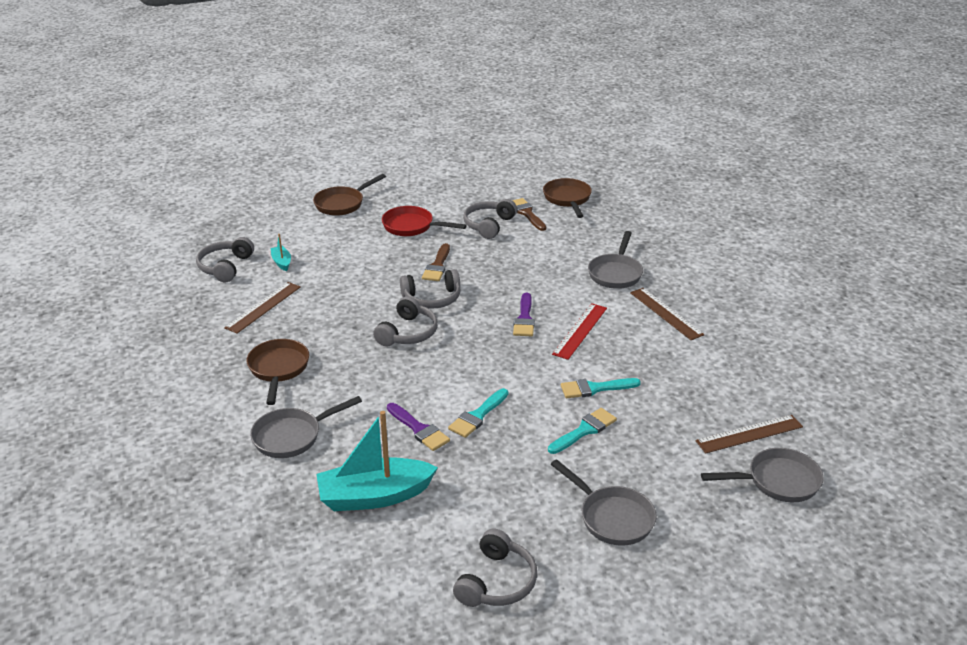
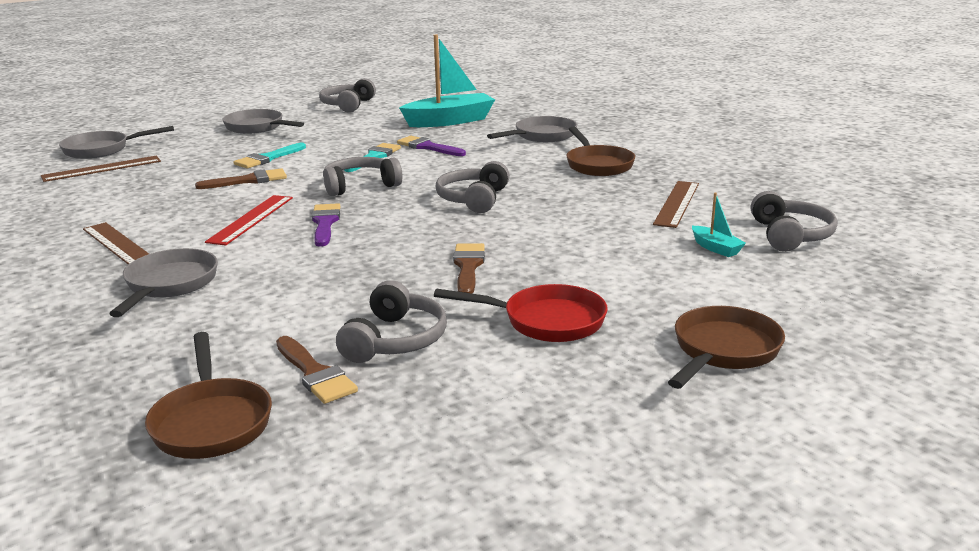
camera: 170 degrees right, 10 degrees down
(432, 298) = (458, 230): grey headphones -> grey headphones (360, 186)
(595, 388) = (248, 180): turquoise brush -> brown brush

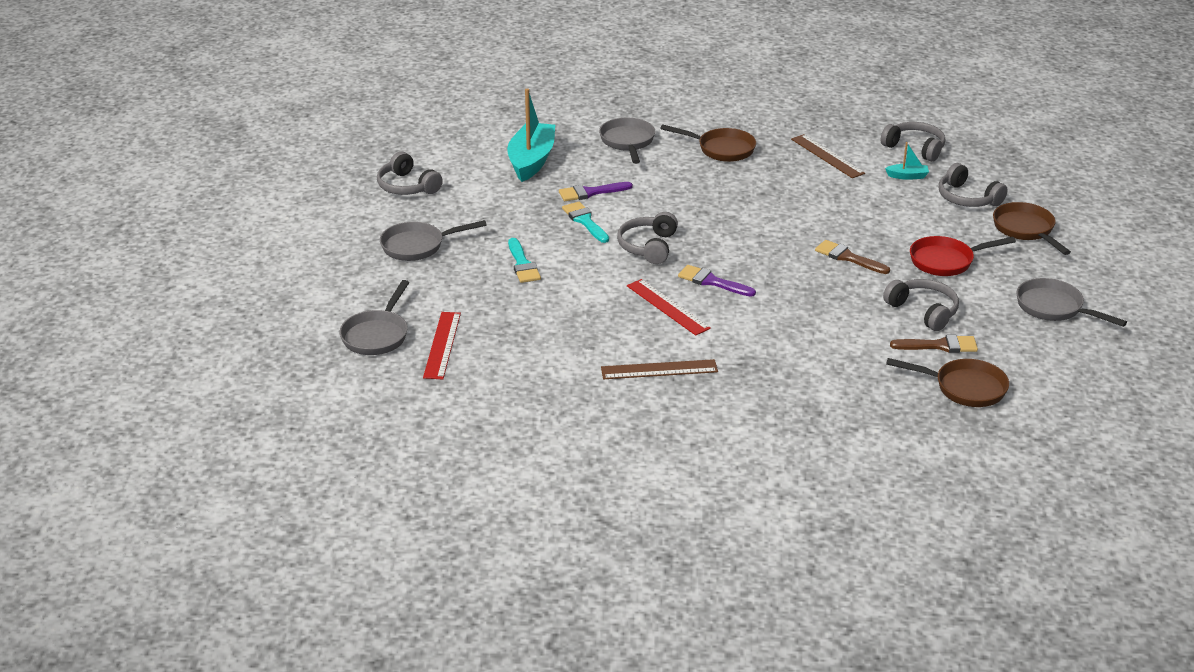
camera: 55 degrees left, 10 degrees up
(102, 169) = (442, 345): brown ruler -> red ruler
(169, 285) = (760, 364): grey pan -> grey pan (1054, 308)
(248, 180) = (572, 287): brown brush -> none
(473, 199) = (733, 216): grey headphones -> grey headphones (967, 198)
(546, 321) = (946, 261): red pan -> red pan turned 150 degrees counterclockwise

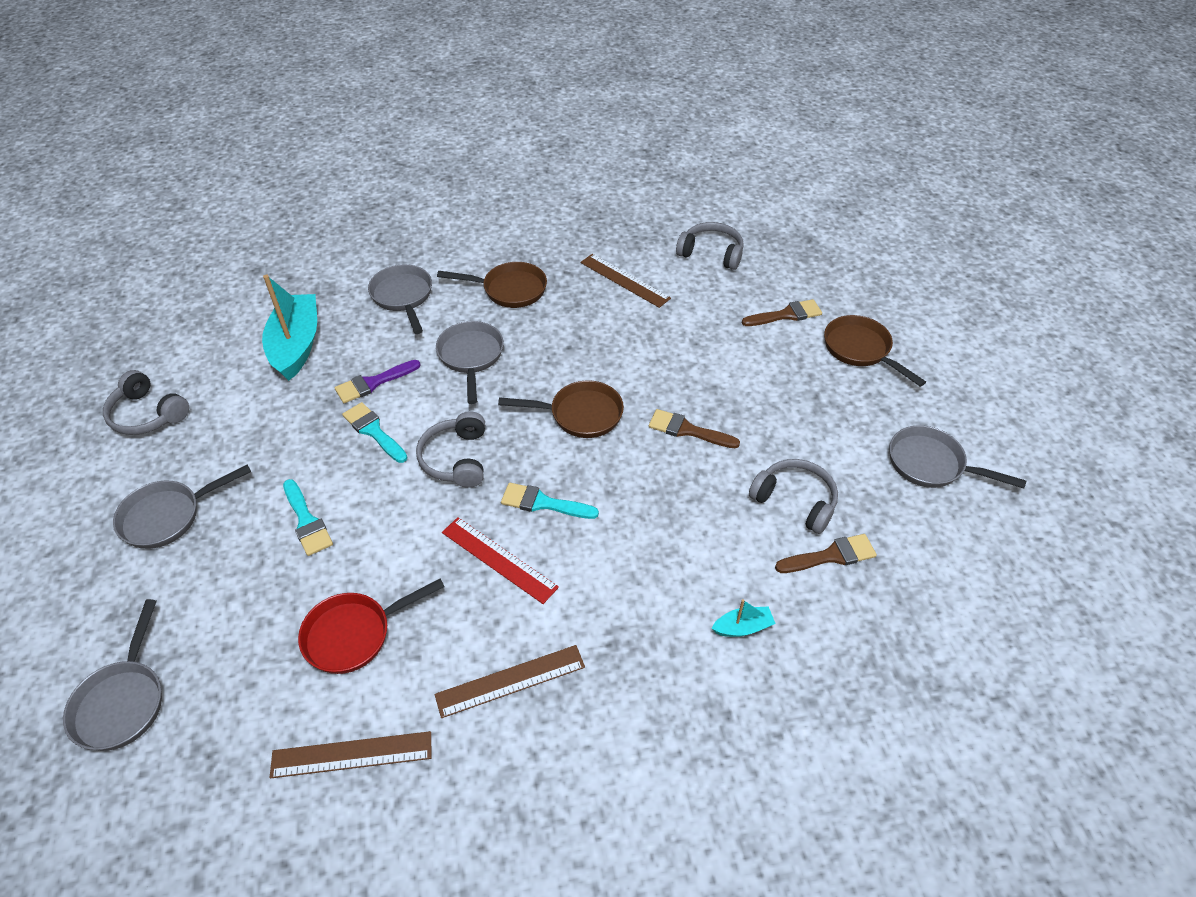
camera: 15 degrees left, 15 degrees up
(442, 345) = (215, 701): red ruler -> none
(534, 386) = (352, 755): none -> brown ruler
(676, 188) = (471, 357): none -> grey pan
(712, 282) = (543, 503): purple brush -> turquoise brush
(907, 176) = (715, 294): turquoise boat -> turquoise boat (743, 627)
(946, 261) = (794, 414): red pan -> red pan (354, 634)
(964, 388) = (882, 624): brown pan -> brown pan (580, 414)
(967, 198) = (786, 315): grey headphones -> brown brush

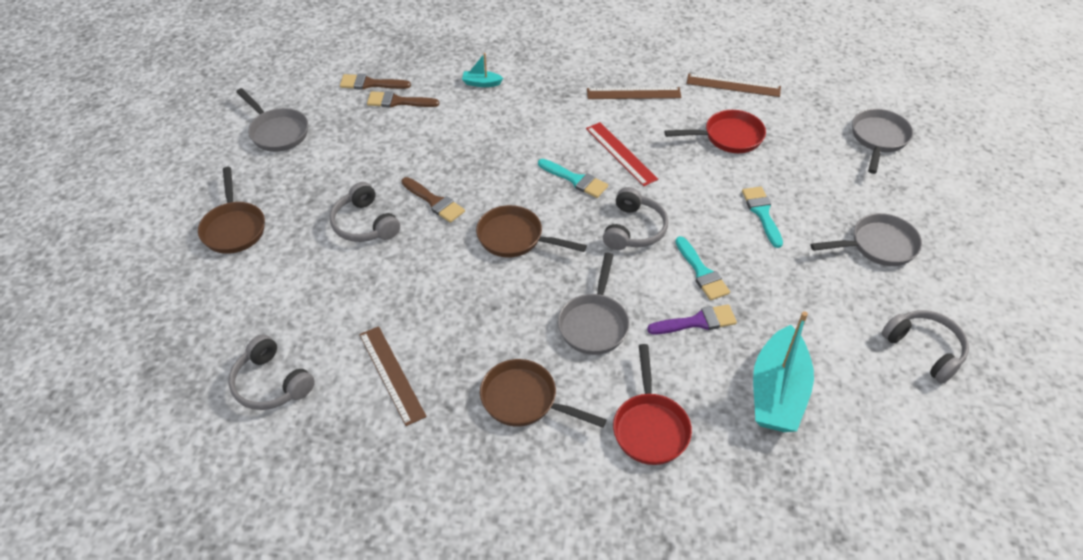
camera: 160 degrees left, 0 degrees up
(403, 297) = (650, 427): grey pan -> red pan
(786, 315) = (263, 281): brown brush -> brown brush (370, 84)
(795, 501) = (393, 135): grey headphones -> grey headphones (365, 224)

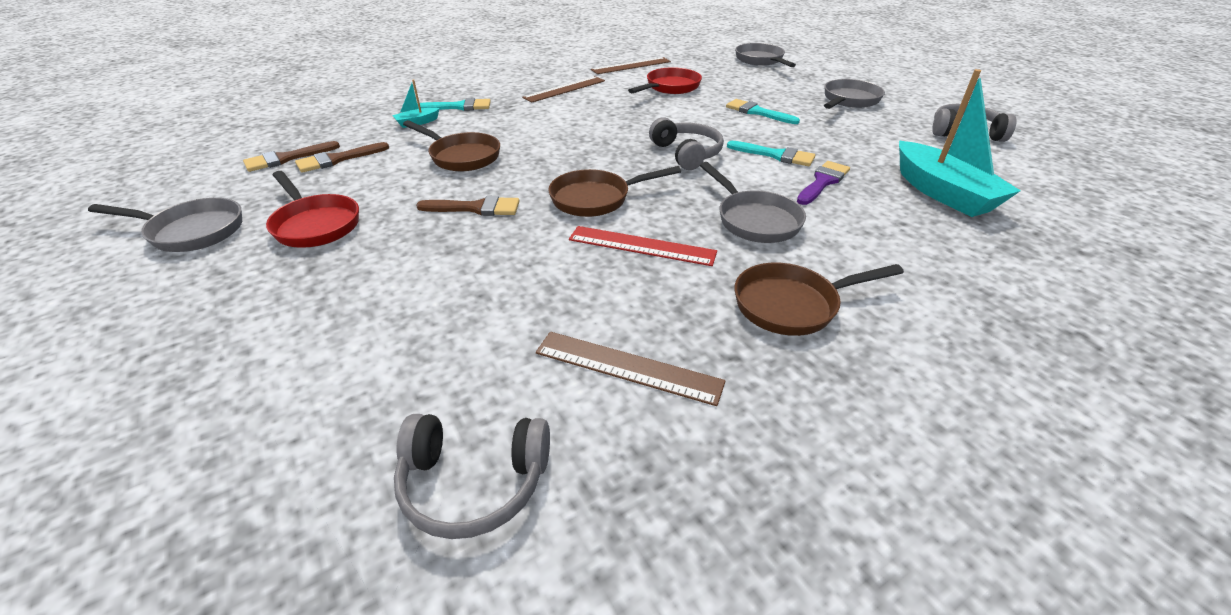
camera: 40 degrees left, 10 degrees down
(234, 228) = (211, 342): brown pan -> brown pan (462, 156)
(365, 224) = (413, 257): grey headphones -> none
(575, 180) = (593, 145): turquoise brush -> turquoise brush (459, 107)
(621, 153) = (606, 120): red ruler -> red ruler (641, 246)
(650, 427) = (914, 261): red pan -> red pan (315, 224)

